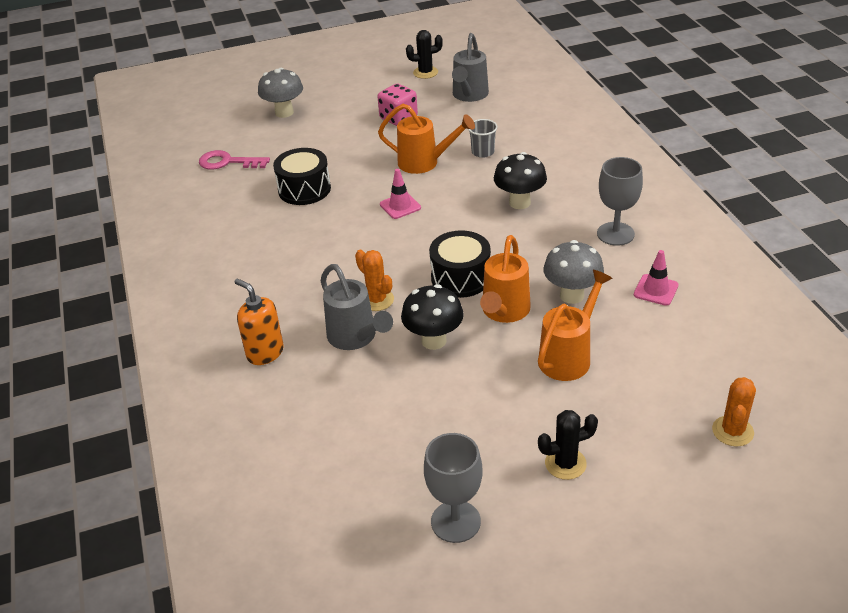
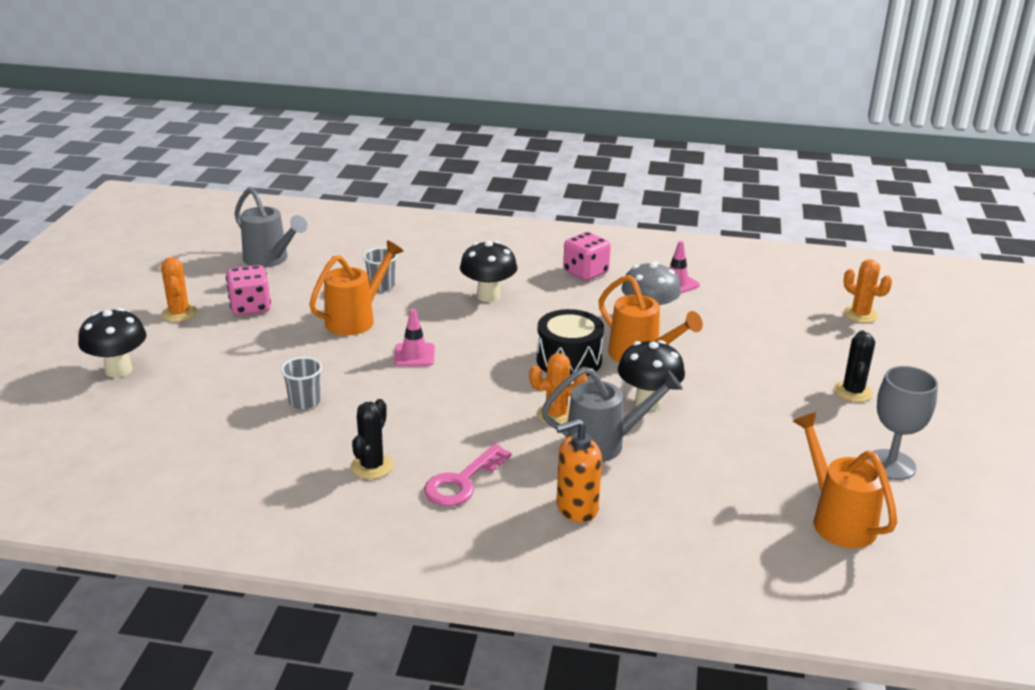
camera: 65 degrees left, 10 degrees down
(228, 162) = (167, 438): pink key -> pink key (462, 481)
(284, 112) = (118, 370): grey mushroom -> black mushroom
(304, 189) = (304, 401): black drum -> grey cup
(365, 99) = (179, 313): none -> orange cactus
(425, 72) = (185, 266): black cactus -> black cactus (372, 466)
(568, 356) = (726, 347): orange watering can -> orange watering can (838, 520)
(615, 234) = (585, 272): grey goblet -> pink dice

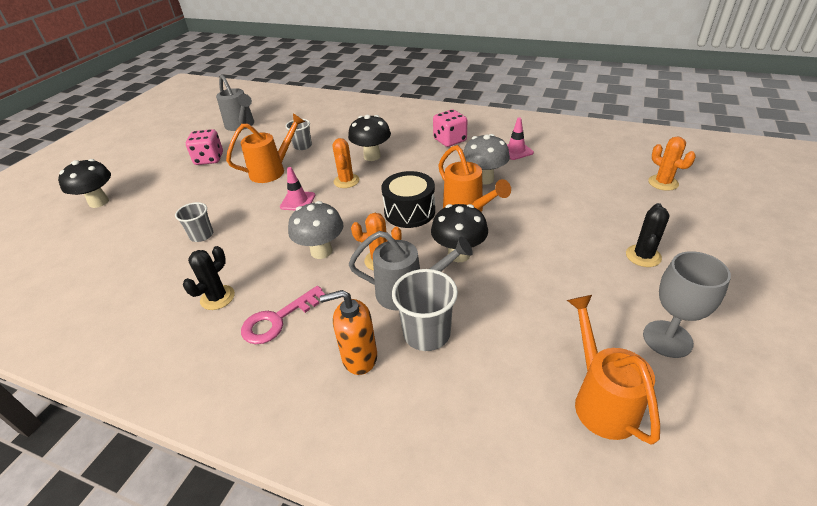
camera: 15 degrees right, 10 degrees up
(179, 313) = (163, 162): orange cactus -> orange cactus (346, 181)
(477, 410) = (321, 251): none -> grey mushroom
(642, 480) = (426, 333): none -> grey cup

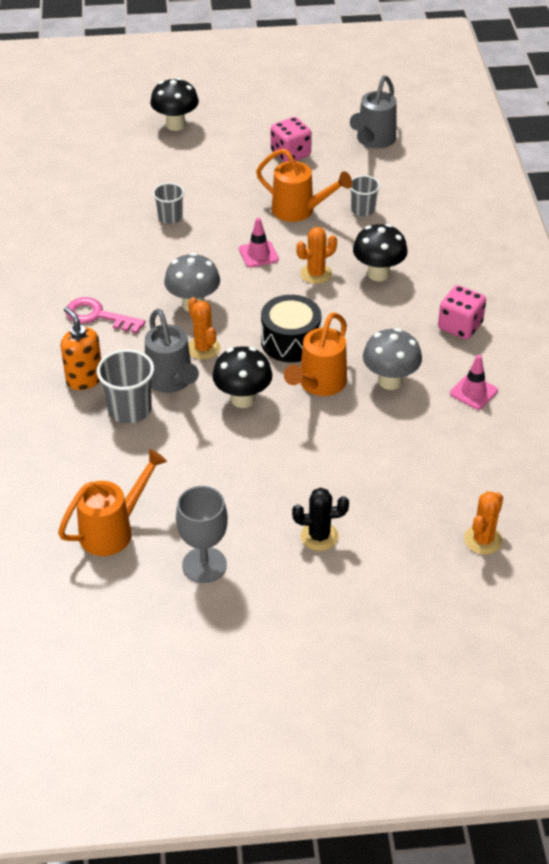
camera: 60 degrees right, 5 degrees up
(217, 297) = (102, 269): black cactus -> none

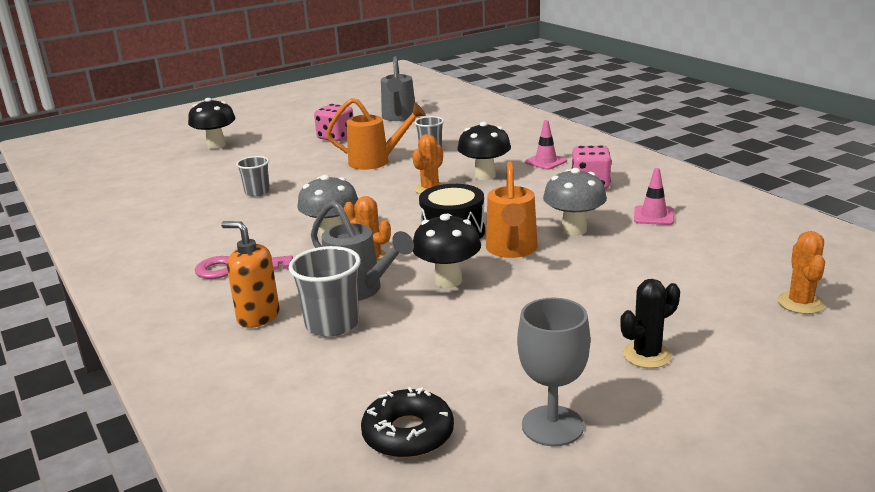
camera: 25 degrees left, 20 degrees down
(113, 530) = (408, 434): orange watering can -> black donut
(258, 254) = (364, 191): pink traffic cone -> pink traffic cone (545, 162)

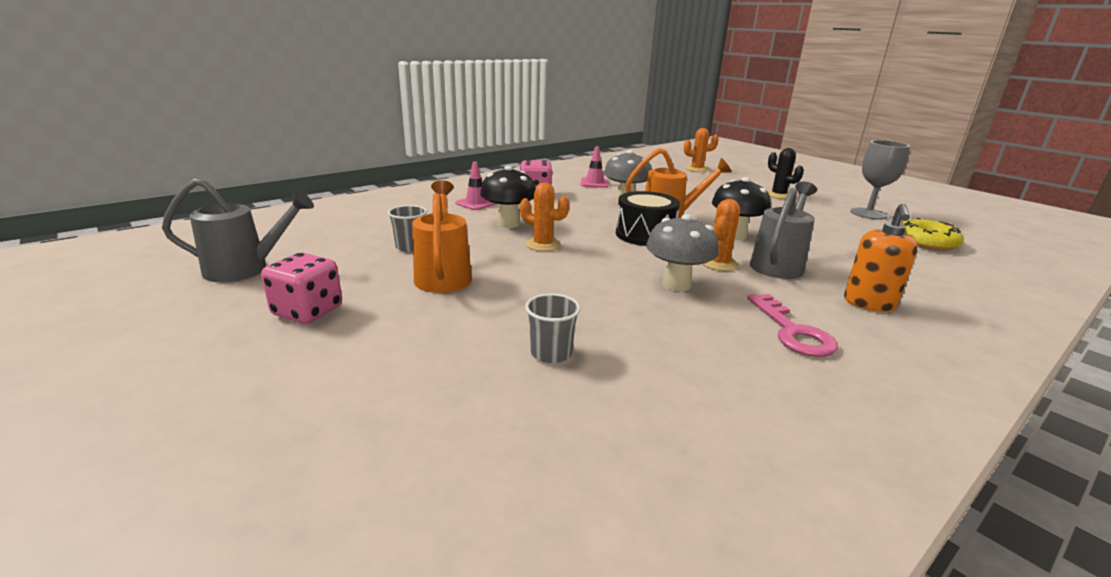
camera: 100 degrees left, 0 degrees up
(216, 145) = (240, 463): black mushroom -> none
(332, 324) = (841, 271): grey cup -> none
(408, 434) = (926, 242): black donut -> yellow donut

